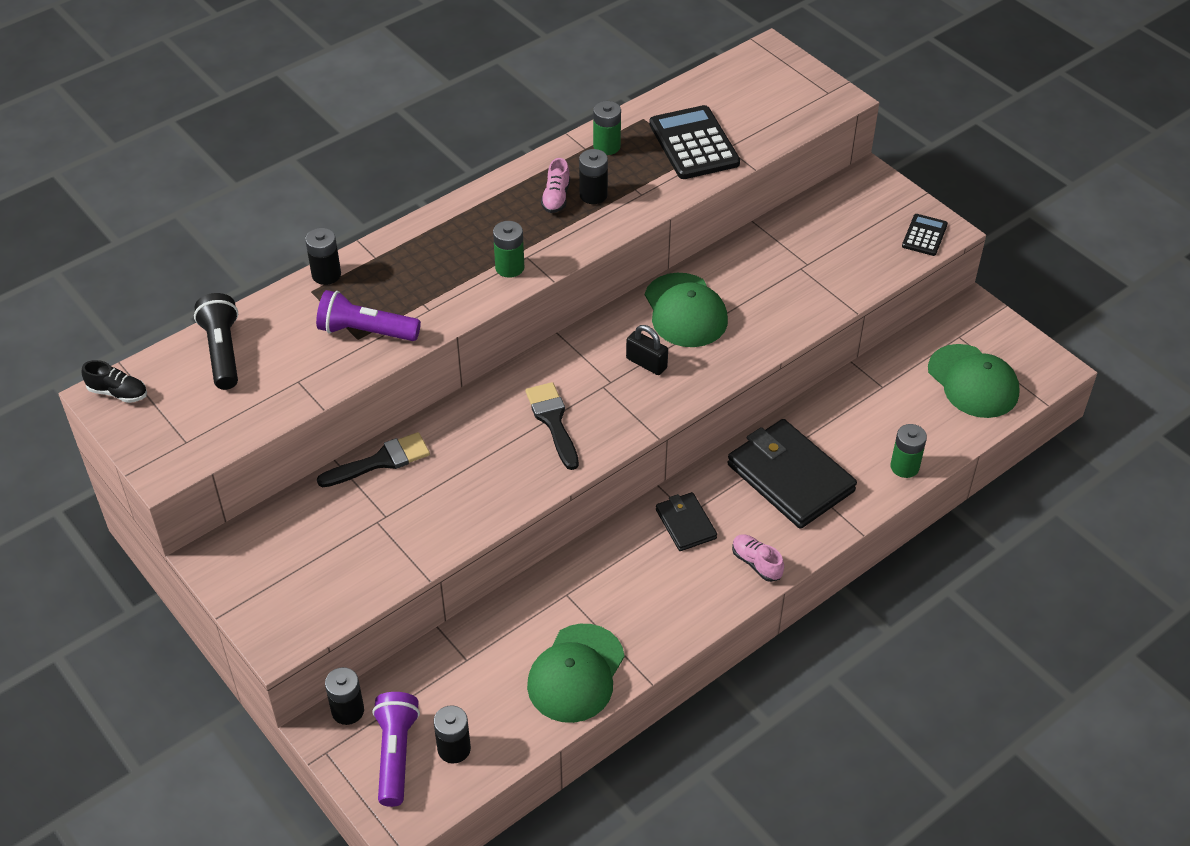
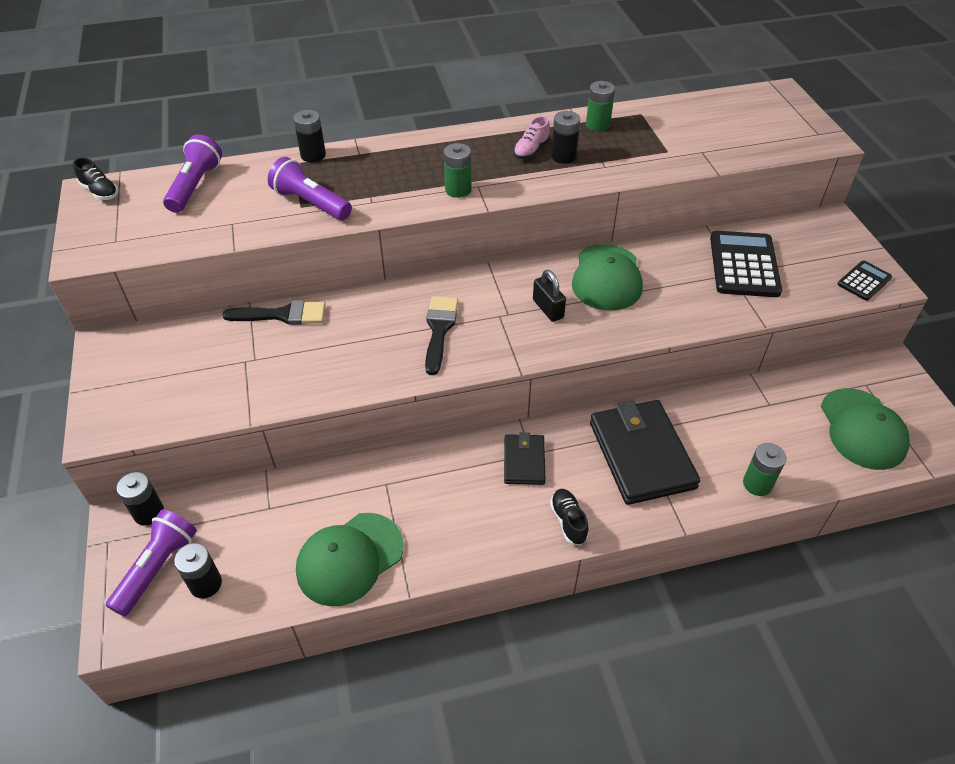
camera: 25 degrees right, 0 degrees up
(223, 351) = (195, 186): black flashlight -> purple flashlight
(693, 144) = (673, 141): black calculator -> black calculator (744, 265)
(756, 563) = (568, 521): pink shoe -> black shoe

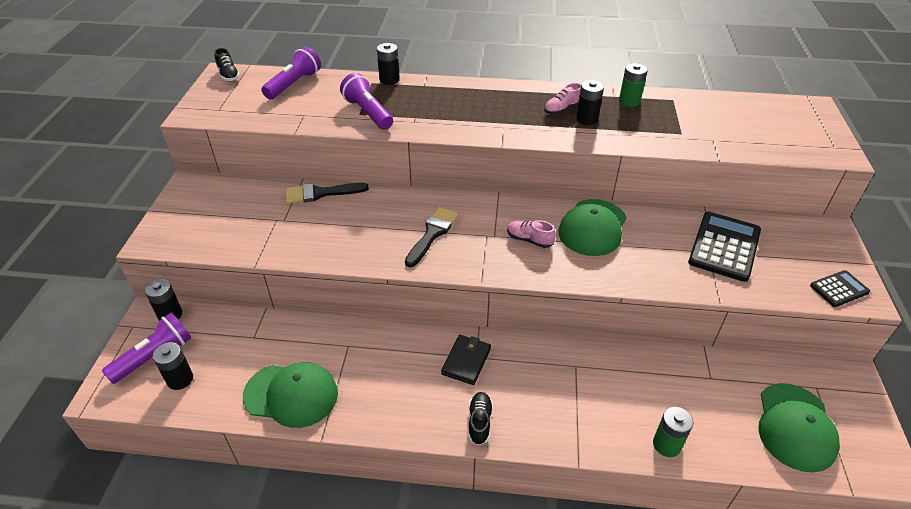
camera: 20 degrees right, 5 degrees down
(282, 315) = (321, 193): black brush -> black brush turned 150 degrees clockwise
(349, 558) = (291, 395): green cap -> green cap turned 150 degrees counterclockwise
(458, 190) = (486, 126): green battery -> none
(548, 309) = (529, 240): black padlock -> pink shoe
(641, 455) = (570, 386): black wallet -> none

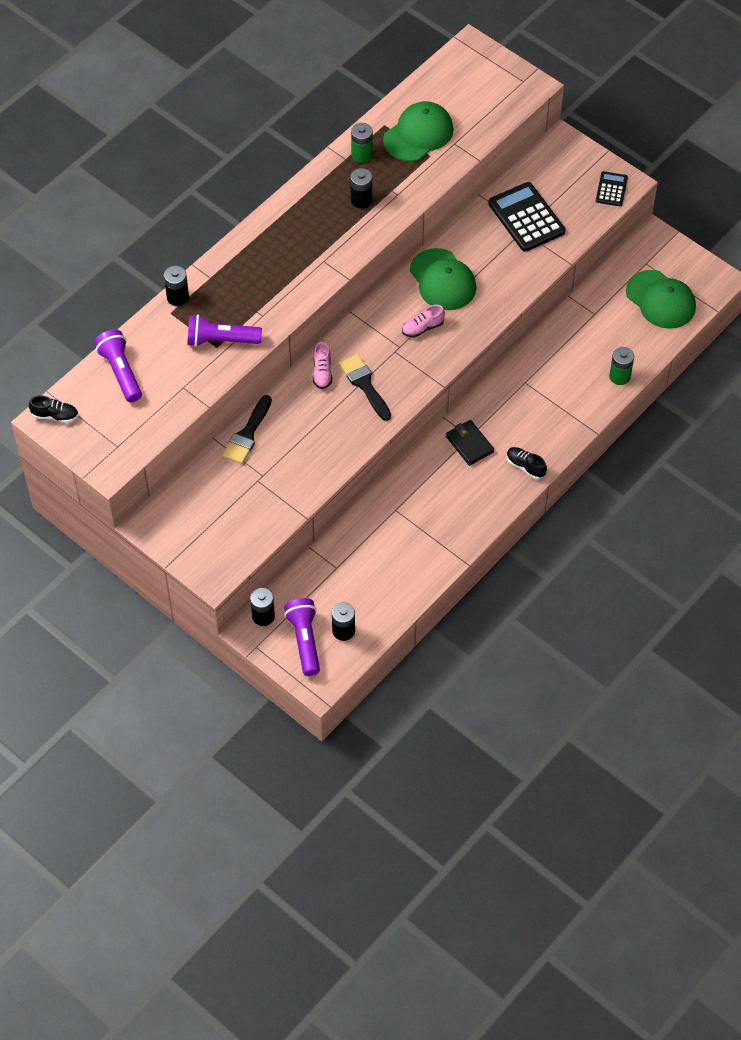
camera: 55 degrees left, 15 degrees up
(291, 395) = (415, 565): green cap -> green cap (418, 134)
(562, 109) = (333, 206): pink shoe -> pink shoe (322, 372)

